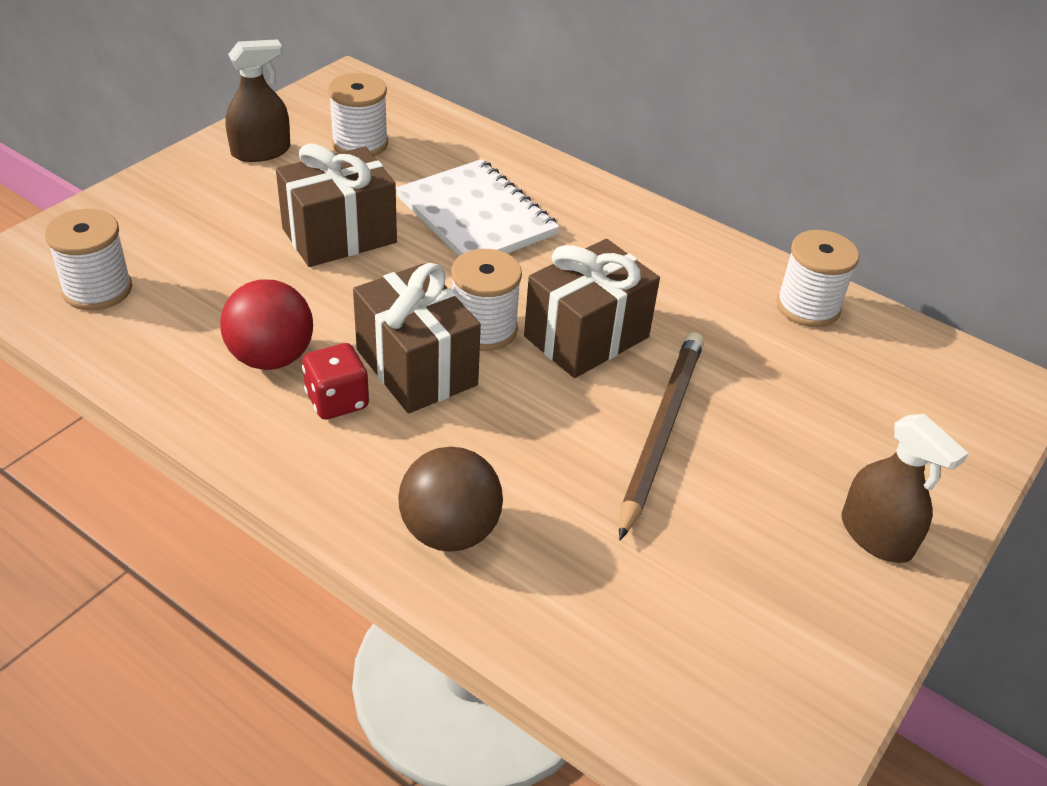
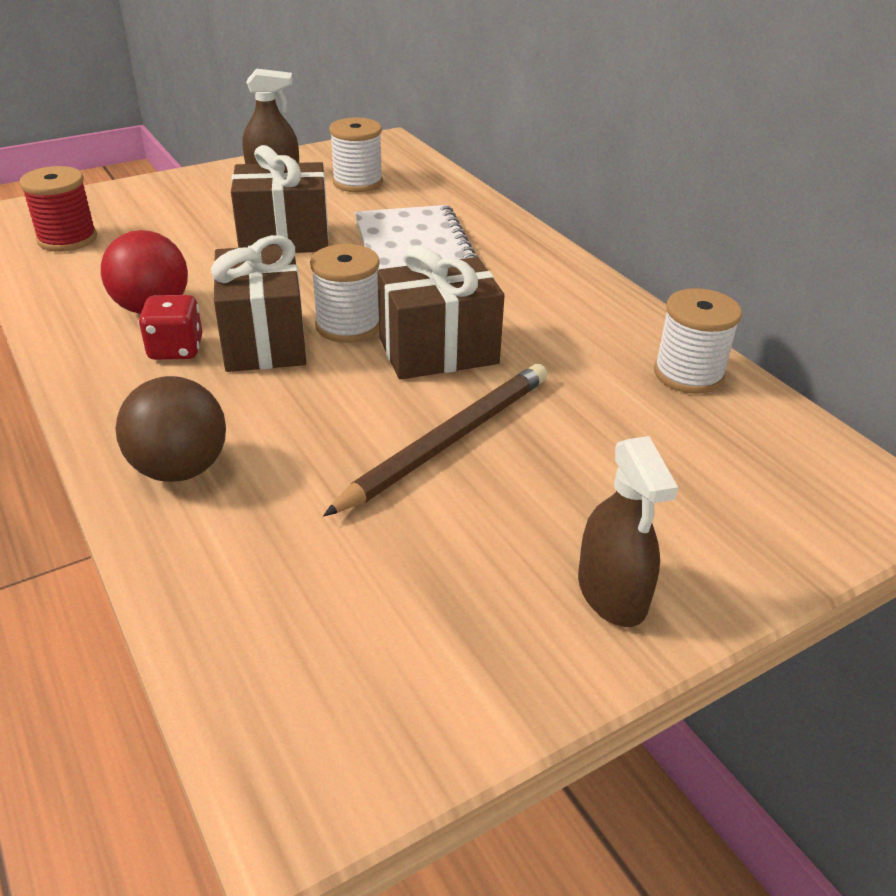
camera: 25 degrees right, 5 degrees down
(97, 289) = (67, 239): white spool -> red spool

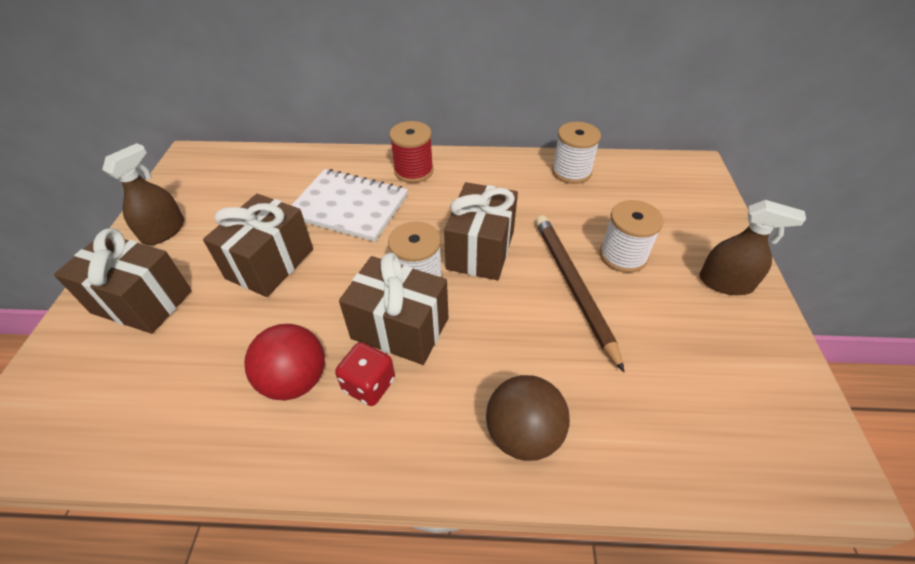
camera: 55 degrees left, 10 degrees up
(67, 239) = (109, 405): red spool -> red spool (413, 171)
(182, 203) = (142, 302): none -> brown gift
(357, 182) = (232, 194): white spool -> white spool (623, 256)

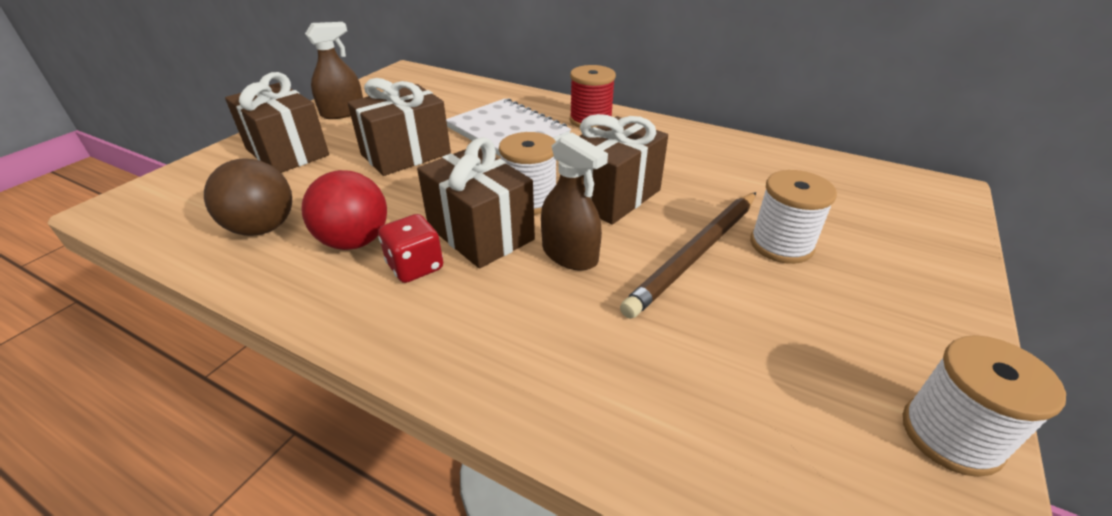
camera: 25 degrees right, 10 degrees down
(523, 434) = (537, 365): brown ball -> brown ball (263, 228)
(571, 172) = (767, 158): white spool -> white spool (950, 435)
(572, 286) = (696, 254): brown pencil -> brown pencil turned 150 degrees counterclockwise
(725, 283) = (914, 310): brown spray bottle -> brown spray bottle (570, 254)

